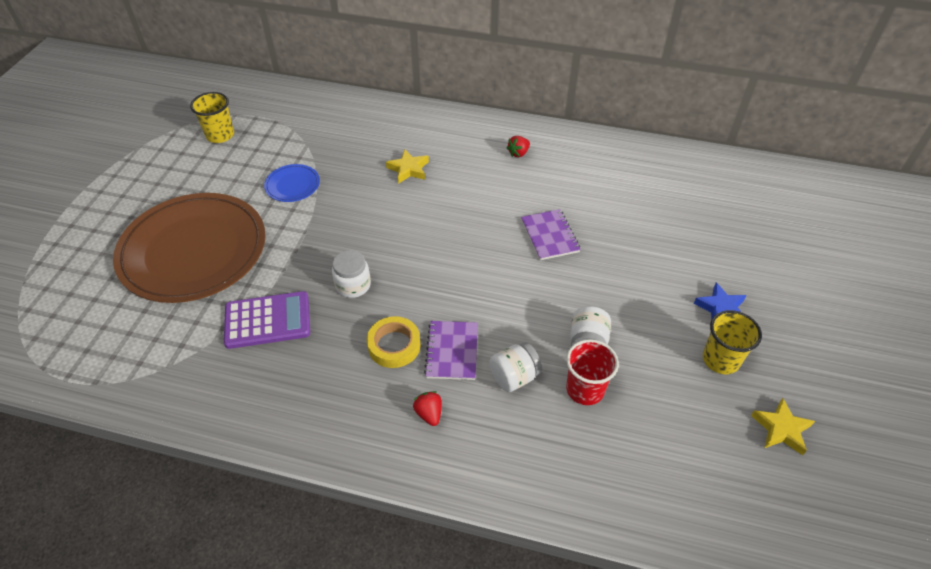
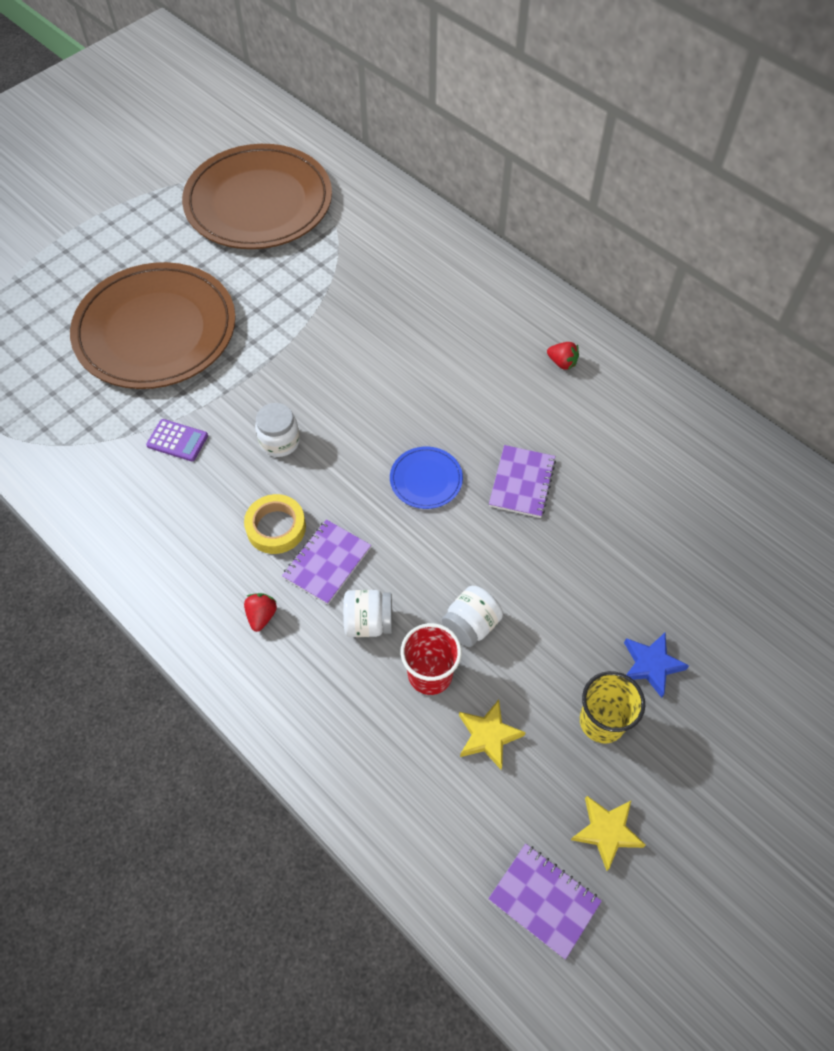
camera: 30 degrees right, 10 degrees up
(220, 135) = (258, 202): yellow cup -> brown plate
(267, 320) = (177, 441): purple calculator -> purple calculator, size x0.58
(292, 185) = (293, 296): blue plate -> blue plate (426, 479)
(408, 169) = (425, 329): yellow star -> yellow star (488, 736)
(518, 153) = (562, 363): red strawberry -> red strawberry turned 135 degrees counterclockwise
(781, 499) = (544, 900): none -> purple notebook

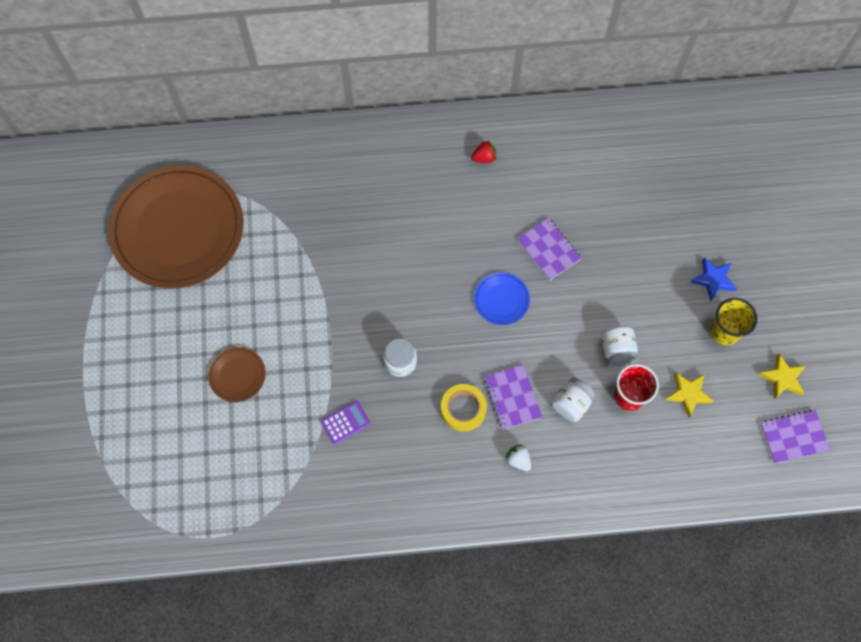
camera: 50 degrees left, 10 degrees up
(156, 330) = (237, 375): brown plate -> brown plate, size x0.41
(261, 616) = (518, 460): red strawberry -> white strawberry

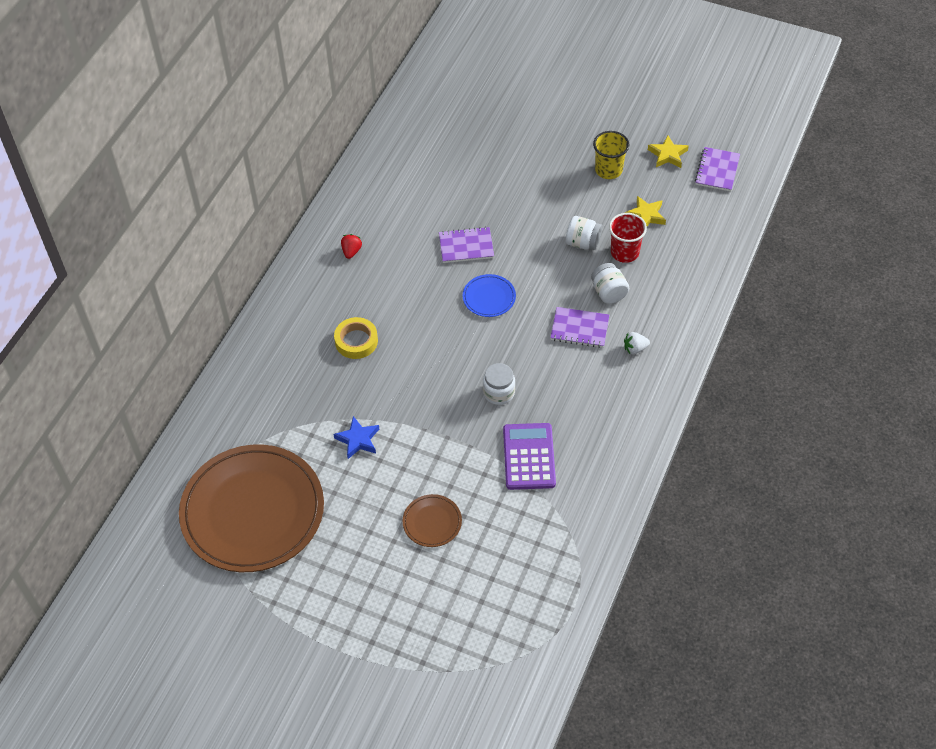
camera: 60 degrees left, 15 degrees down
(345, 422) = (529, 457): purple calculator -> purple calculator, size x1.72
(463, 409) = (568, 366): yellow tape -> yellow tape (356, 341)
(713, 280) = (562, 157): blue star -> blue star (358, 440)

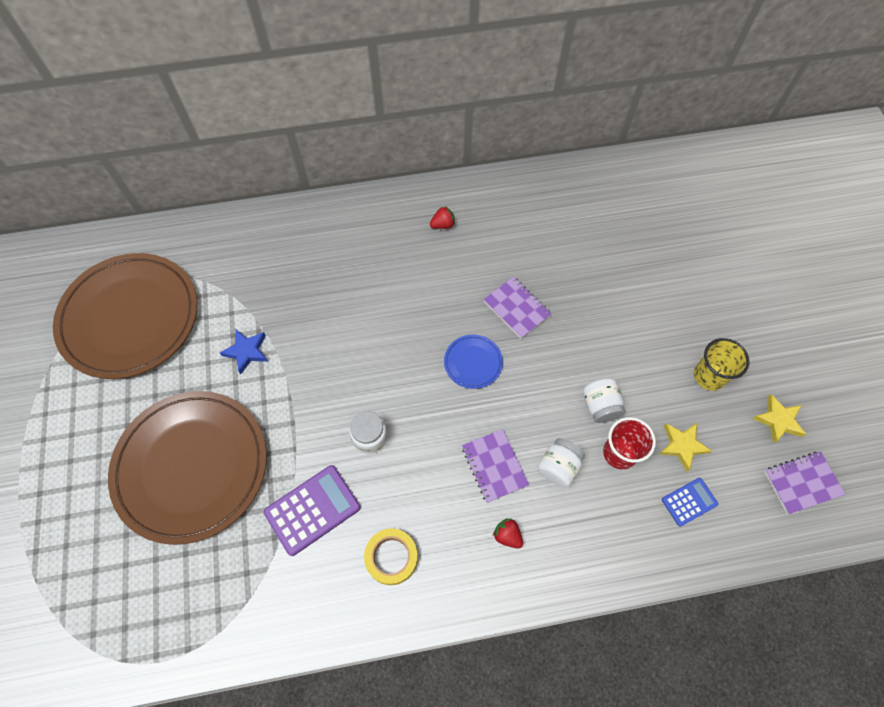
camera: 55 degrees right, 10 degrees up
(356, 341) = (350, 286): yellow tape -> yellow tape (391, 557)
(432, 522) = (191, 467): brown plate -> brown plate, size x2.44
(635, 349) = (507, 535): white strawberry -> red strawberry
(686, 236) = (689, 502): none -> blue calculator

